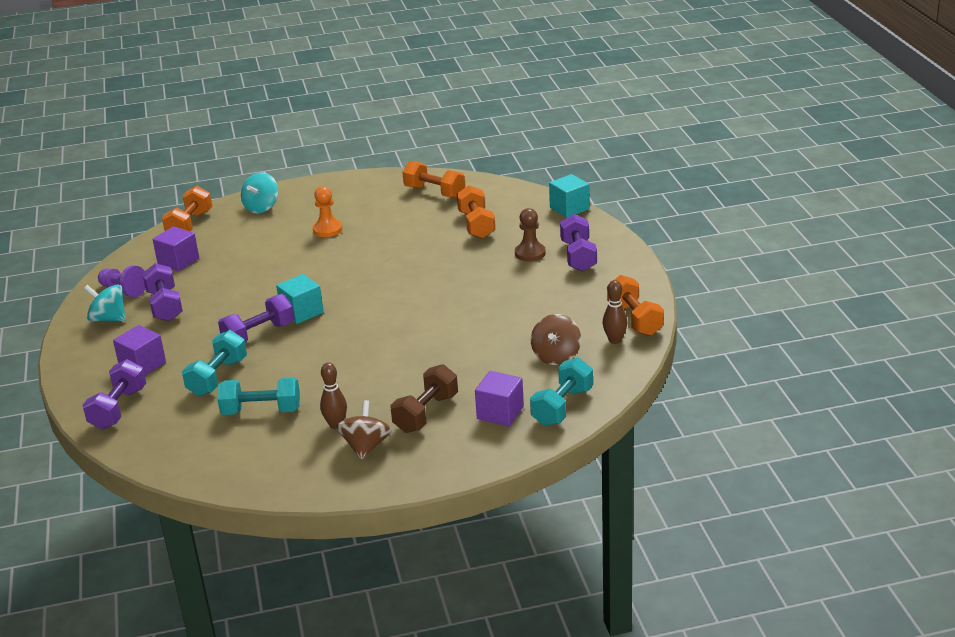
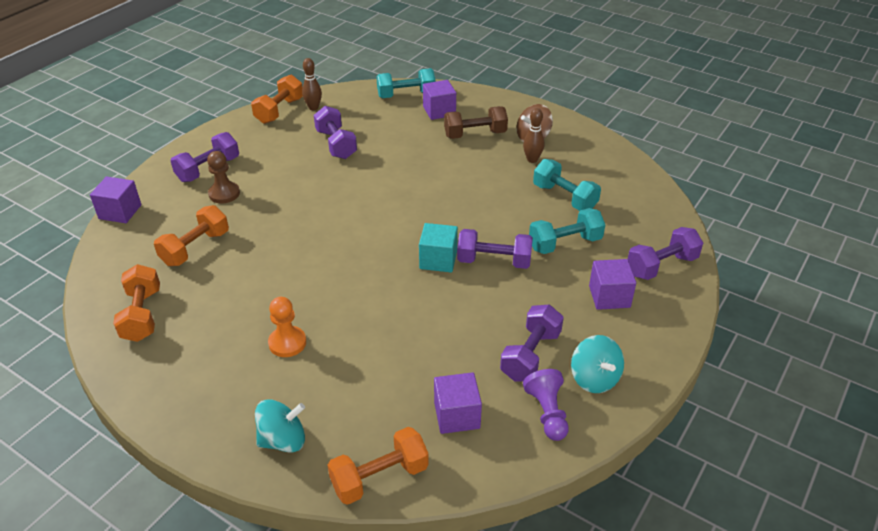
camera: 135 degrees left, 10 degrees up
(527, 328) = (336, 144): none -> purple dumbbell
(556, 356) = (356, 119): brown spinning top -> none
(569, 208) = (120, 212): turquoise cube -> purple cube

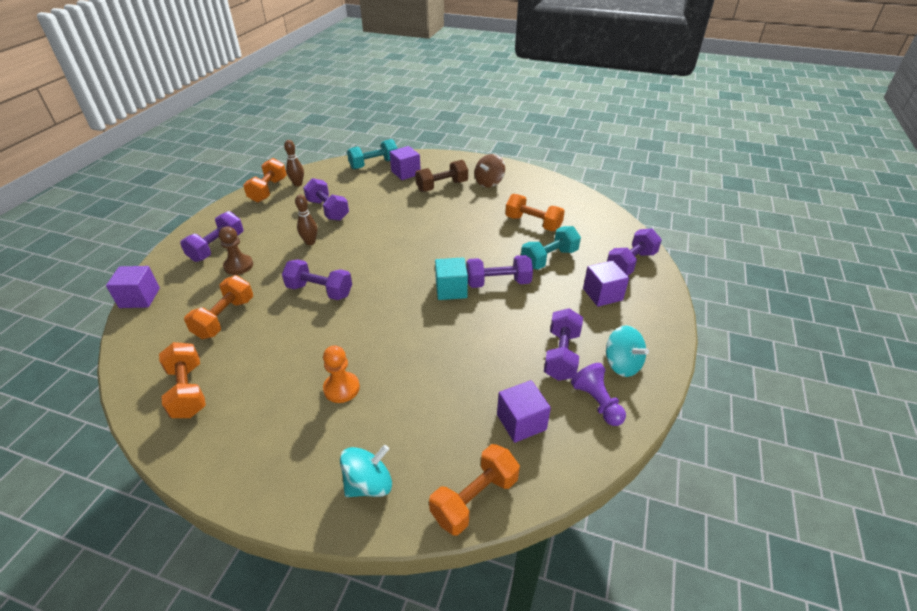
camera: 15 degrees left, 0 degrees up
(298, 236) = (320, 291): none -> purple dumbbell
(532, 160) = (495, 199): brown bowling pin -> brown bowling pin (310, 242)
(564, 197) = (533, 223): turquoise dumbbell -> orange dumbbell

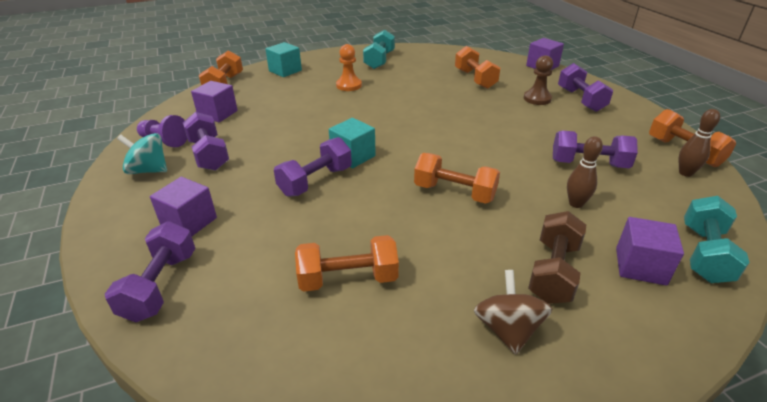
camera: 140 degrees right, 5 degrees down
(188, 391) = (425, 58): orange dumbbell -> orange dumbbell (454, 192)
(310, 242) = (532, 133): brown bowling pin -> brown bowling pin (576, 203)
(320, 291) = (451, 112): purple dumbbell -> none
(368, 484) = (285, 71): turquoise spinning top -> turquoise cube
(549, 259) = (281, 234): turquoise dumbbell -> turquoise dumbbell (379, 60)

